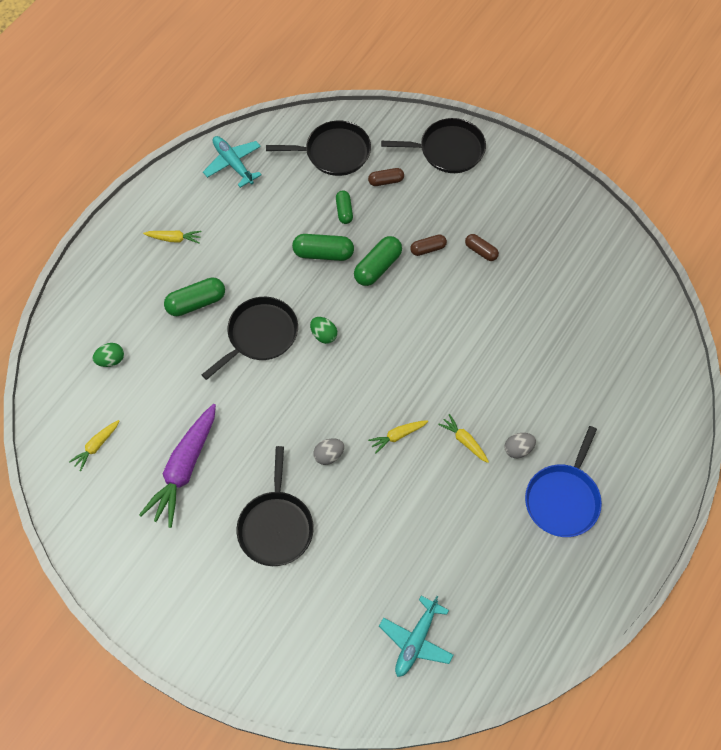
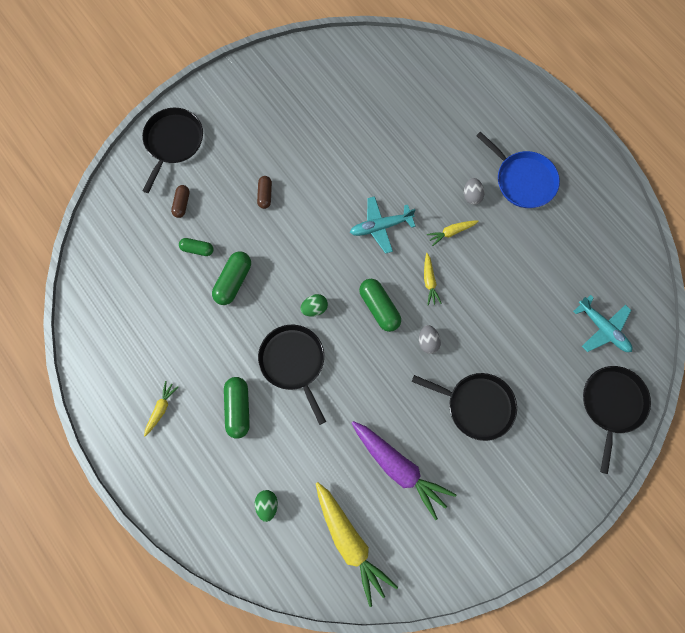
camera: 70 degrees left, 10 degrees up
(96, 446) = (350, 542): yellow carrot -> yellow carrot, size x2.10
(233, 164) = (102, 329): turquoise plane -> turquoise plane (380, 226)
(334, 152) = (131, 236): black pan -> black pan (612, 405)
(378, 267) = (266, 241): green capsule -> green capsule (379, 308)
(481, 251) = (284, 155): brown capsule -> none

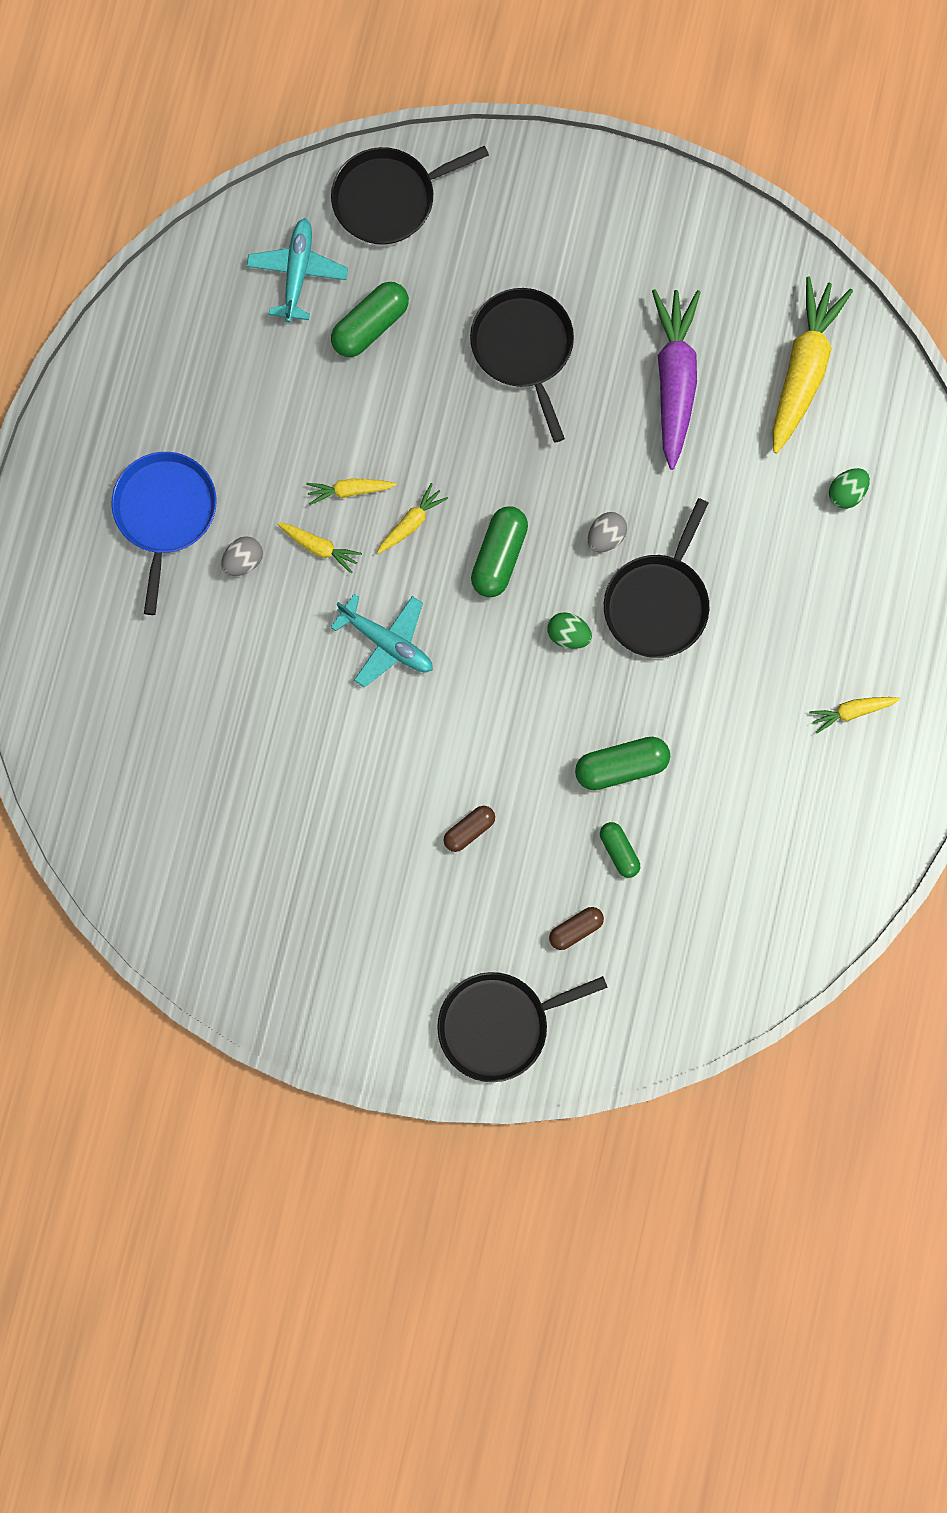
camera: 130 degrees left, 5 degrees up
(238, 409) = (770, 620): green capsule -> green capsule (370, 326)
(428, 342) = (493, 464): grey egg -> grey egg (606, 537)
(468, 266) = (349, 491): none -> yellow carrot

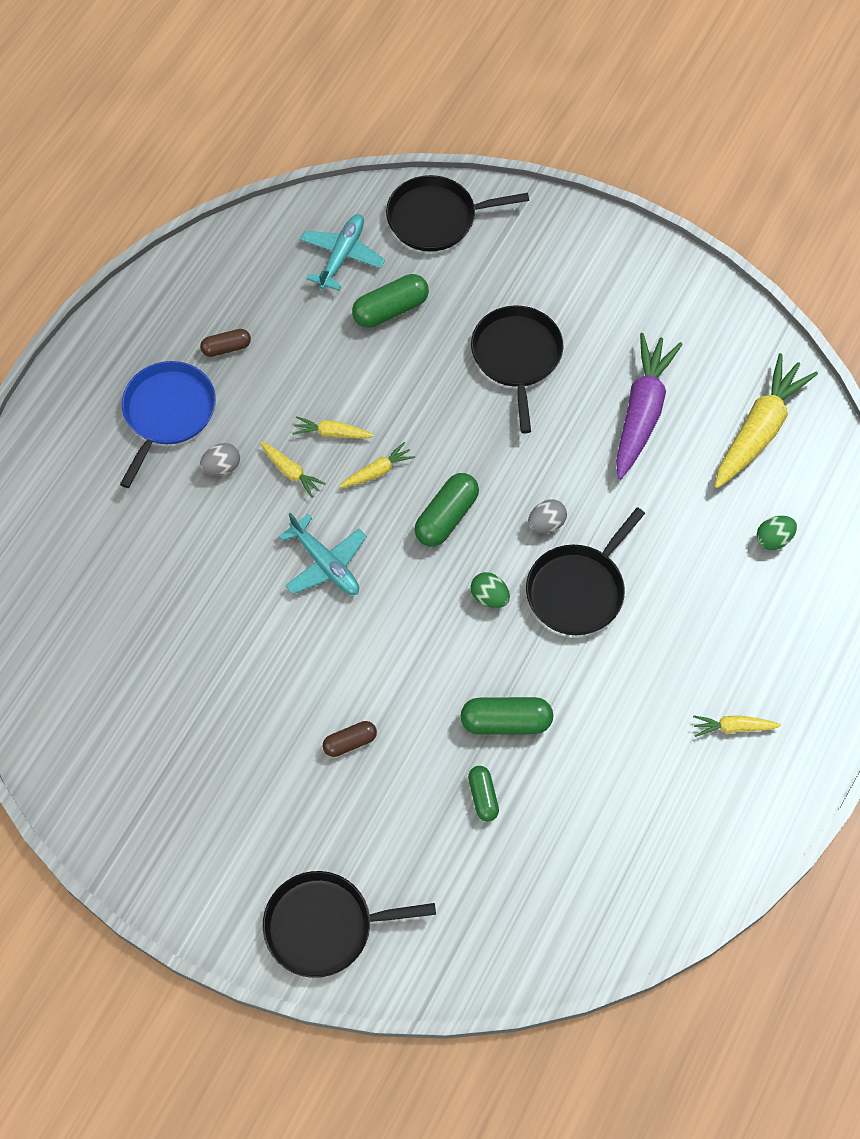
camera: 15 degrees right, 15 degrees down
(575, 929) = (422, 857): brown capsule -> brown capsule (226, 348)

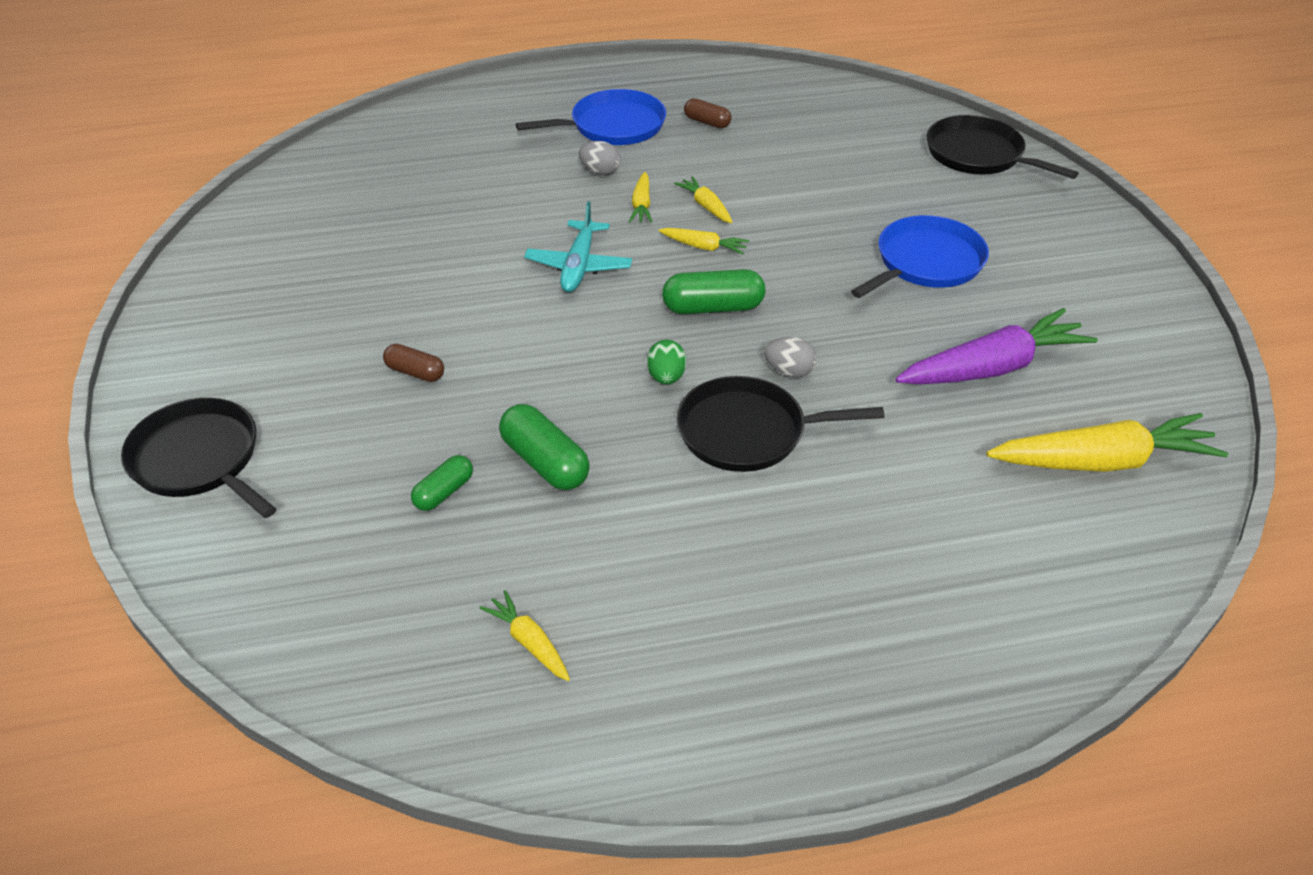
camera: 50 degrees right, 20 degrees down
(342, 256) = (869, 130): turquoise plane -> none
(390, 309) = (861, 176): green capsule -> none
(517, 357) = (925, 262): black pan -> blue pan
(733, 727) = (736, 652): yellow carrot -> yellow carrot (529, 642)
(773, 539) = (1000, 549): green egg -> none

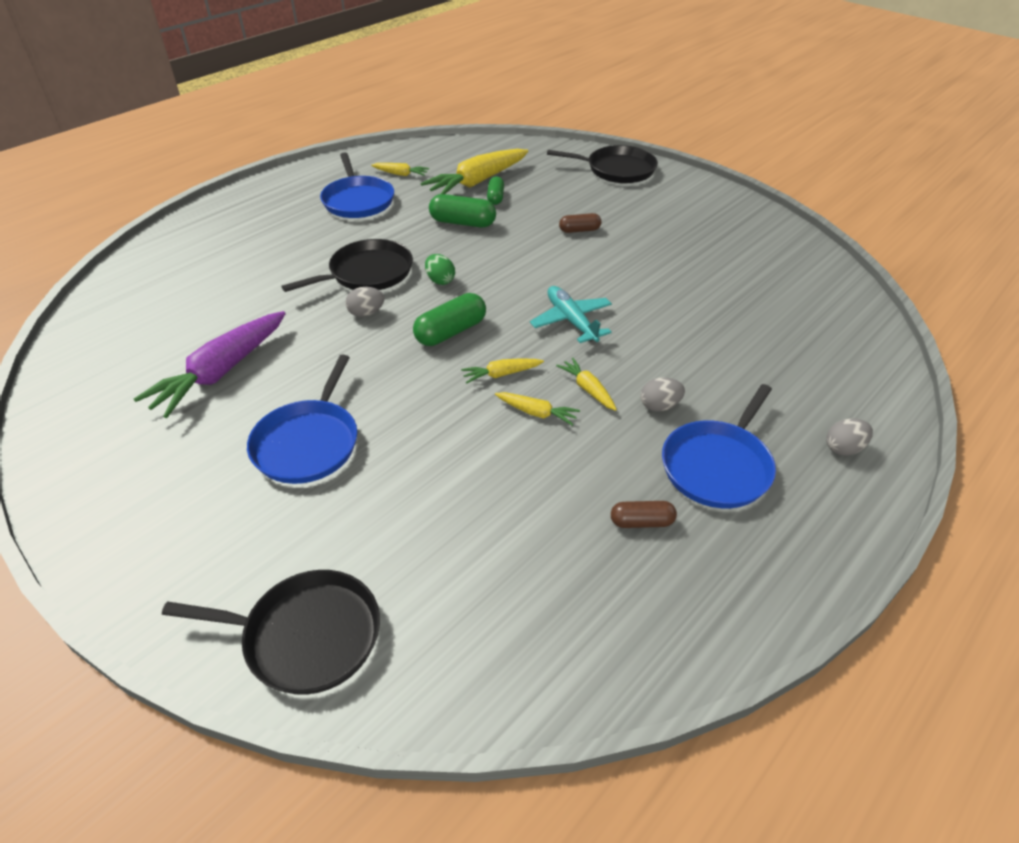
camera: 145 degrees right, 0 degrees up
(512, 101) = (843, 448): none -> grey egg
(657, 602) = (358, 200): none -> blue pan
(1103, 461) = (130, 340): yellow carrot -> yellow carrot (477, 182)

